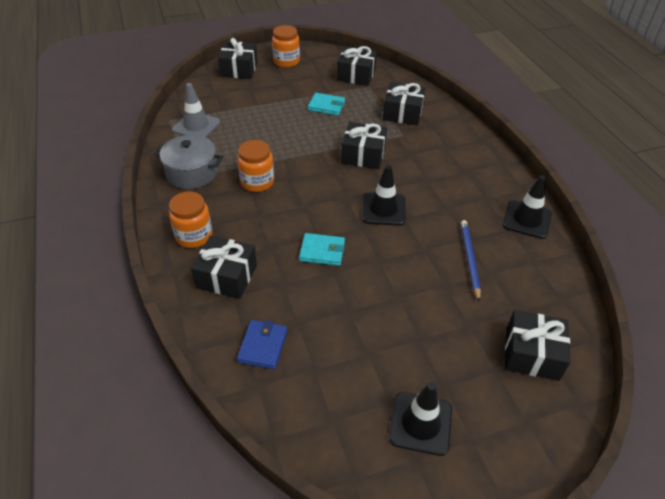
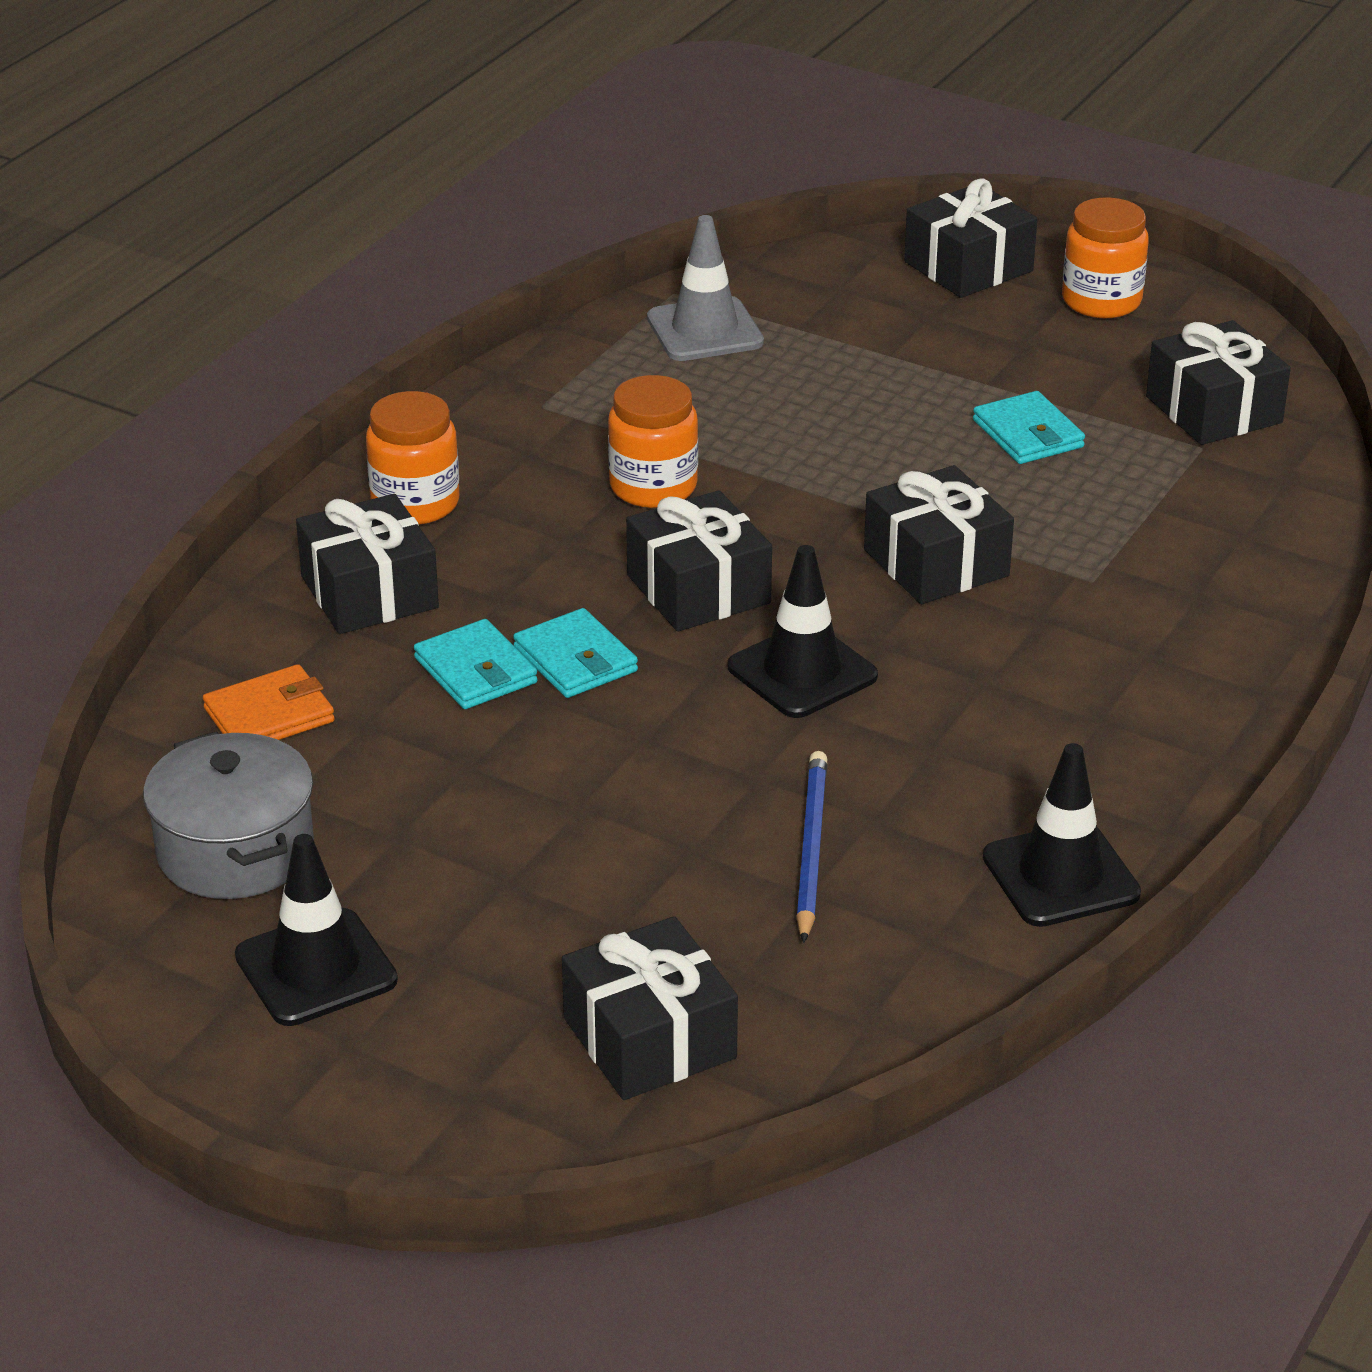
camera: 50 degrees right, 10 degrees down
(192, 173) = (567, 406): grey pot -> grey pot (235, 851)
(263, 346) = (269, 715): blue wallet -> orange wallet
(300, 277) = (475, 671): none -> turquoise wallet
(402, 113) = (1175, 540): black gift -> black gift (698, 589)
(469, 260) = (810, 849): blue pencil -> blue pencil turned 45 degrees counterclockwise

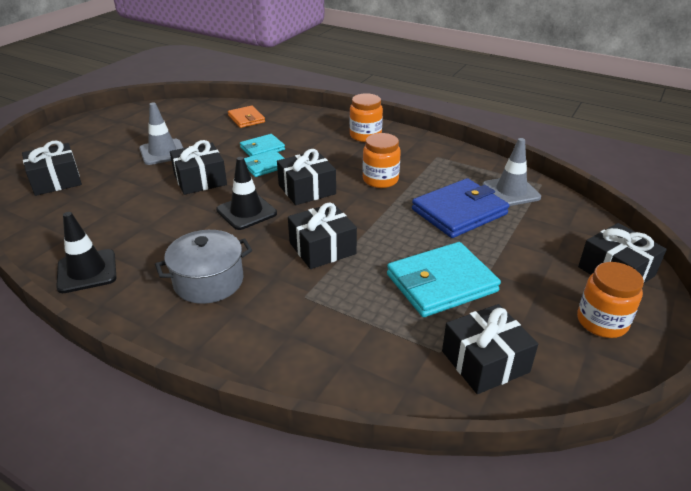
camera: 90 degrees right, 0 degrees up
(235, 851) = (182, 118): grey pot -> grey pot (208, 281)
(316, 968) = (123, 130): black traffic cone -> none
(369, 592) = (311, 130): black gift -> black gift (200, 180)
(482, 854) = (162, 152): none -> grey traffic cone
(788, 397) = (459, 212): none -> blue wallet
(810, 849) = (135, 212): blue pencil -> none
(1028, 434) = (441, 283): turquoise wallet -> turquoise wallet, size x1.76

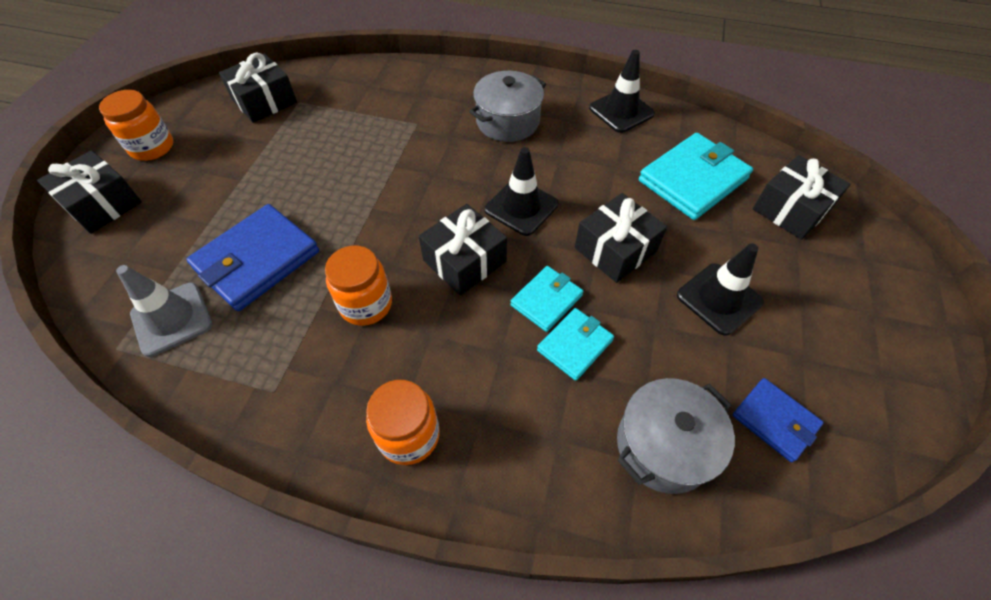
camera: 165 degrees right, 20 degrees up
(162, 152) = (719, 299): grey traffic cone -> black traffic cone
(188, 118) = (774, 421): none -> blue wallet
(246, 119) = (663, 445): orange wallet -> grey pot
(322, 248) = (416, 174): black gift -> none
(441, 283) = (291, 158): turquoise wallet -> turquoise wallet (693, 180)

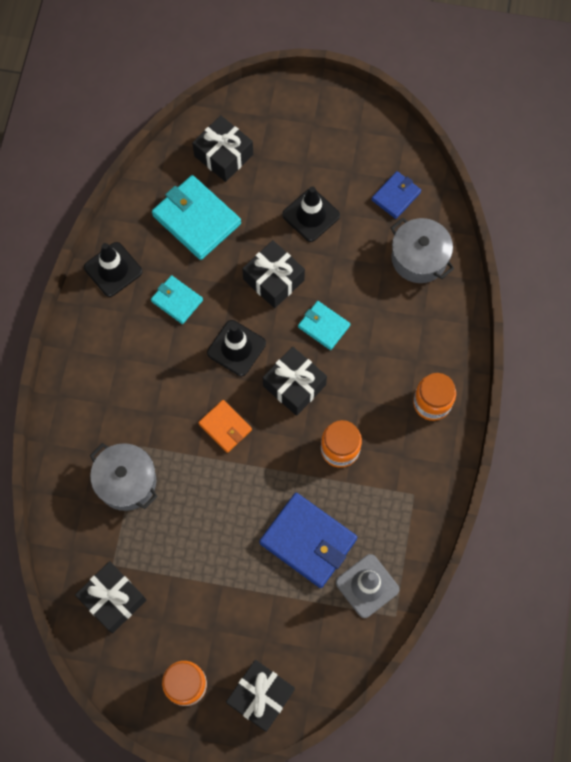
camera: 95 degrees left, 15 degrees up
(422, 191) = (225, 427): none -> orange wallet
(507, 122) = (132, 366): grey pot -> grey pot (126, 481)
(575, 345) = (357, 307): turquoise wallet -> turquoise wallet (177, 300)

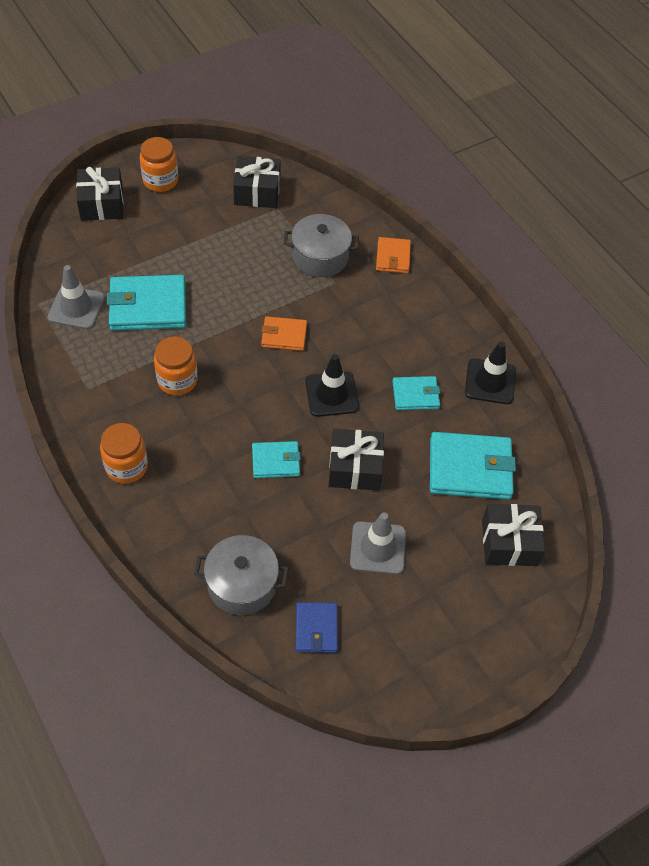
camera: 135 degrees right, 15 degrees down
(69, 434) = (393, 257): none -> orange wallet
(294, 385) = (257, 400): black gift -> none
(308, 541) = (148, 306): blue wallet -> turquoise wallet
(311, 215) = (378, 548): black traffic cone -> grey traffic cone

